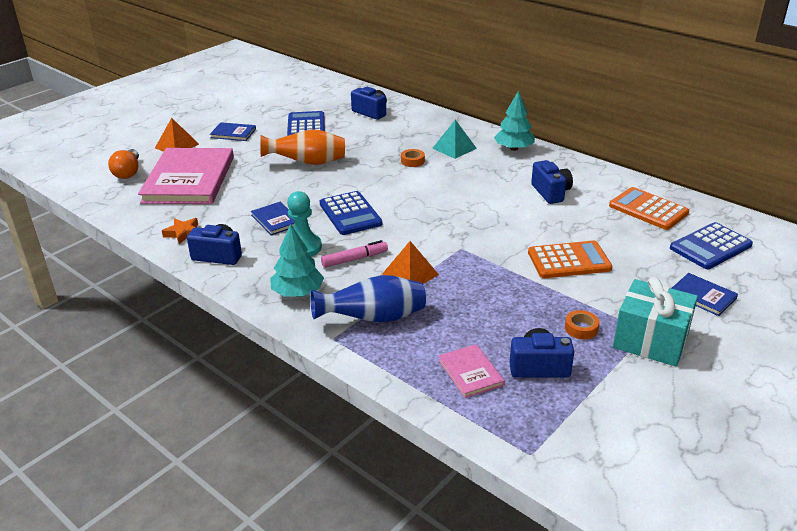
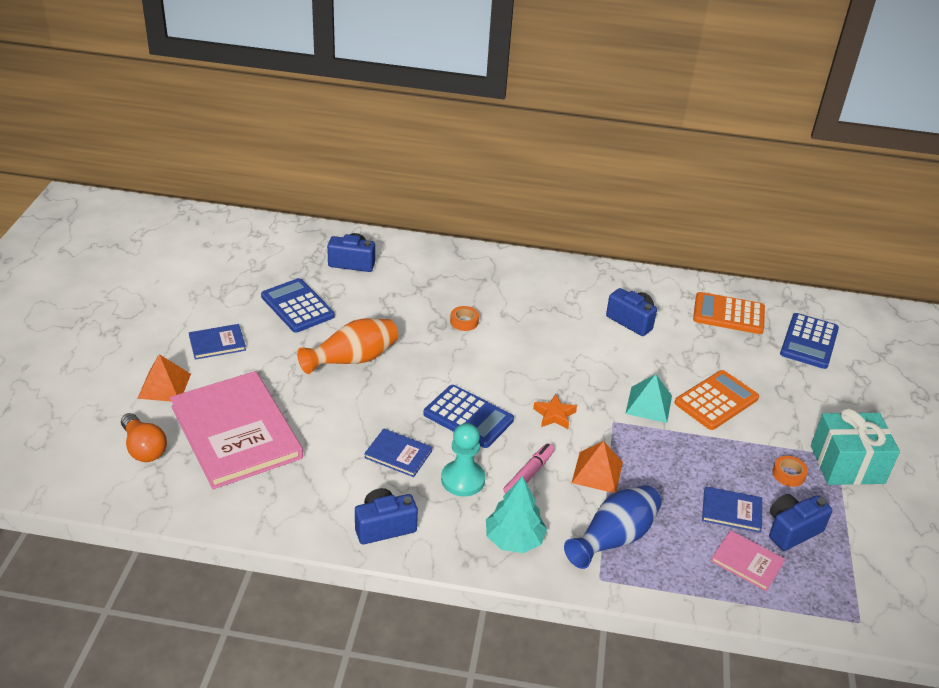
camera: 35 degrees left, 5 degrees up
(183, 233) = (312, 512): orange star -> orange star (554, 415)
(454, 148) = (490, 290): turquoise pyramid -> turquoise pyramid (649, 404)
(514, 148) = (548, 272): turquoise tree -> none
(702, 296) = (845, 400): blue book -> blue book (731, 511)

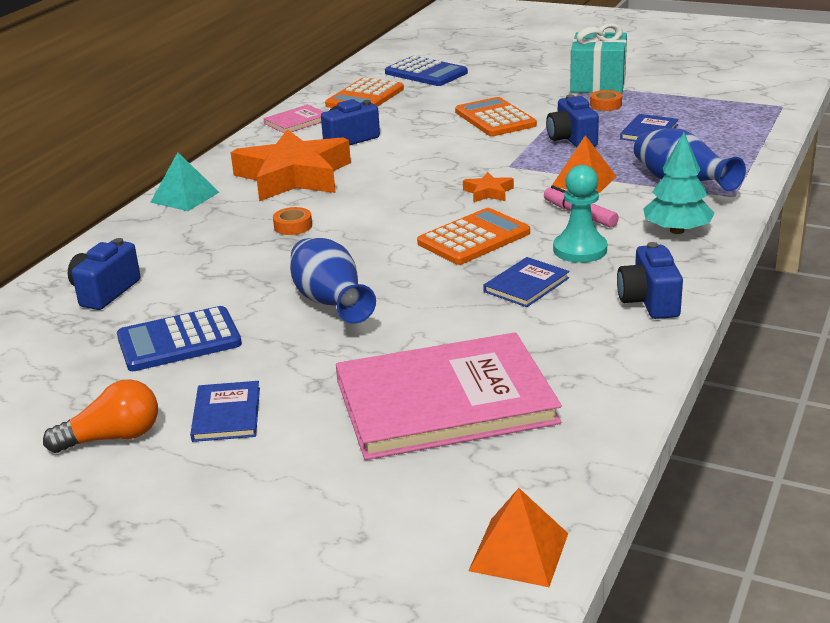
camera: 70 degrees left, 10 degrees down
(144, 448) = (453, 488): orange light bulb -> orange light bulb (113, 437)
(164, 386) = (308, 468): orange pyramid -> orange pyramid (519, 552)
(353, 361) = (330, 304): orange vase -> blue vase
(468, 417) = (474, 238): blue calculator -> orange calculator
(549, 305) = (293, 176): none -> orange star
(649, 404) = (488, 147): turquoise pyramid -> turquoise pyramid (185, 197)
(747, 562) = (714, 134): pink book -> pink book (297, 122)
(792, 530) = (676, 113): blue camera -> blue camera (571, 139)

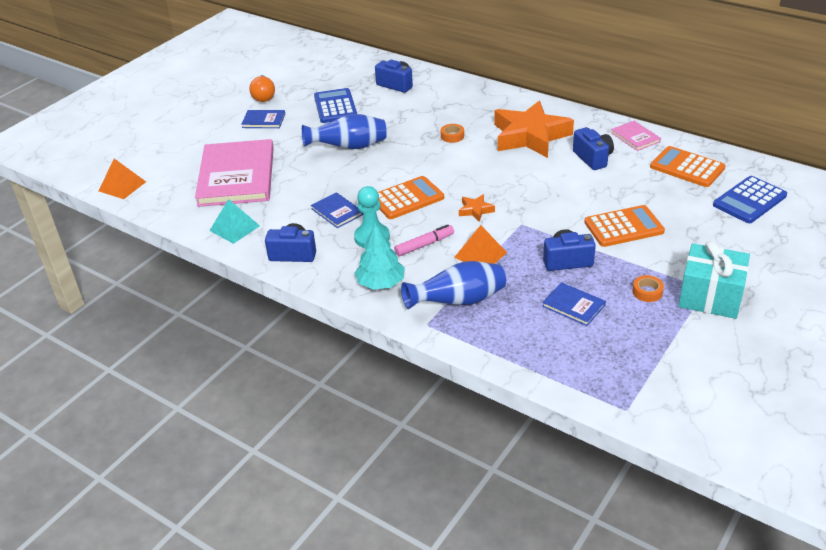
camera: 100 degrees right, 10 degrees up
(185, 197) = (510, 100): turquoise pyramid -> turquoise pyramid (234, 228)
(474, 238) = (407, 198): orange calculator -> orange calculator turned 90 degrees counterclockwise

